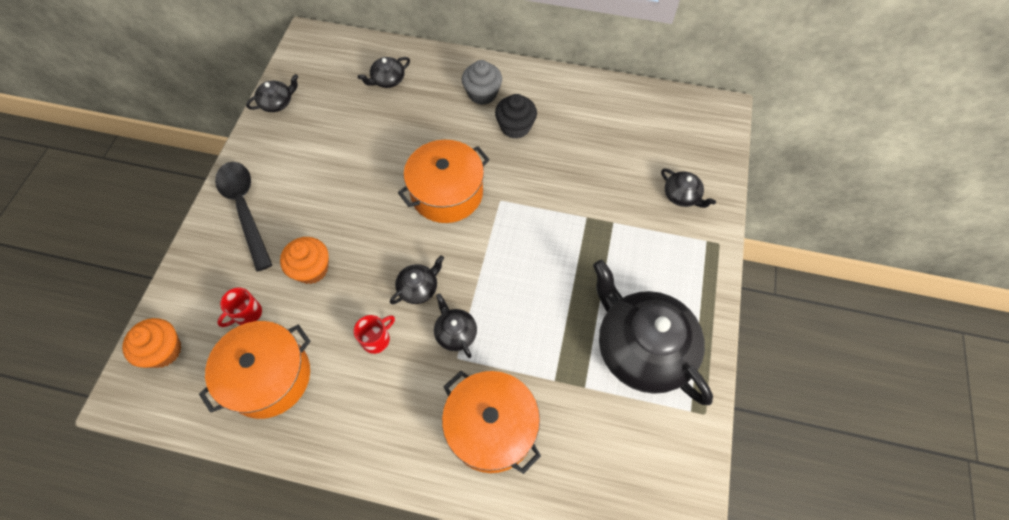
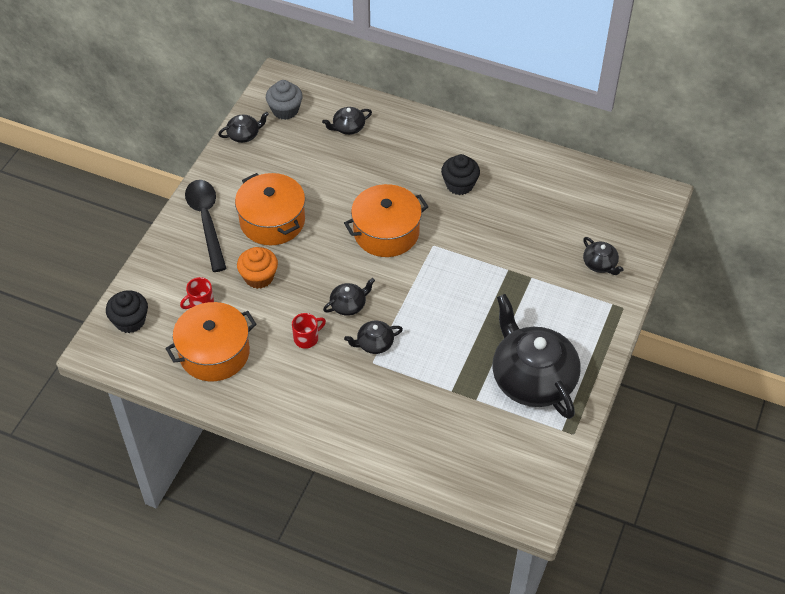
camera: 10 degrees right, 10 degrees down
(163, 350) = (130, 321): orange cupcake -> black cupcake
(455, 333) = (374, 343): black teapot -> black teapot turned 90 degrees counterclockwise
(482, 94) = (434, 151): grey cupcake -> grey cupcake (285, 110)
(491, 427) = (392, 416): orange pot -> orange pot (272, 221)

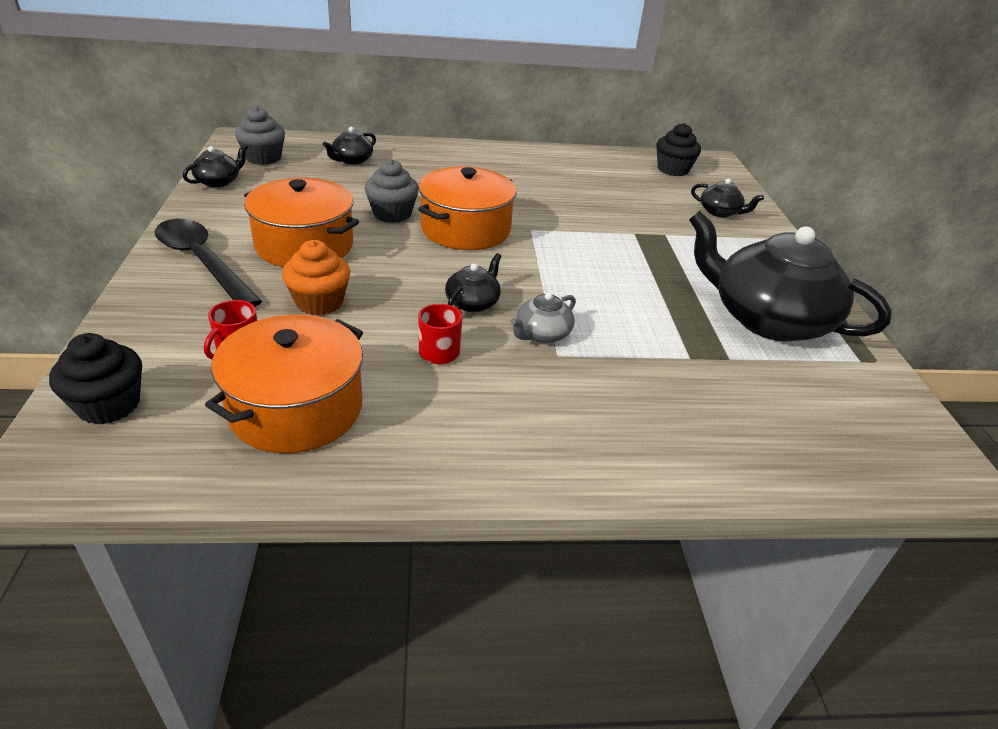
camera: 30 degrees left, 15 degrees down
(344, 202) = (392, 214): none -> grey cupcake
(374, 343) = (542, 334): black teapot -> grey teapot
(459, 185) = (516, 181): black cupcake -> black cupcake (673, 170)

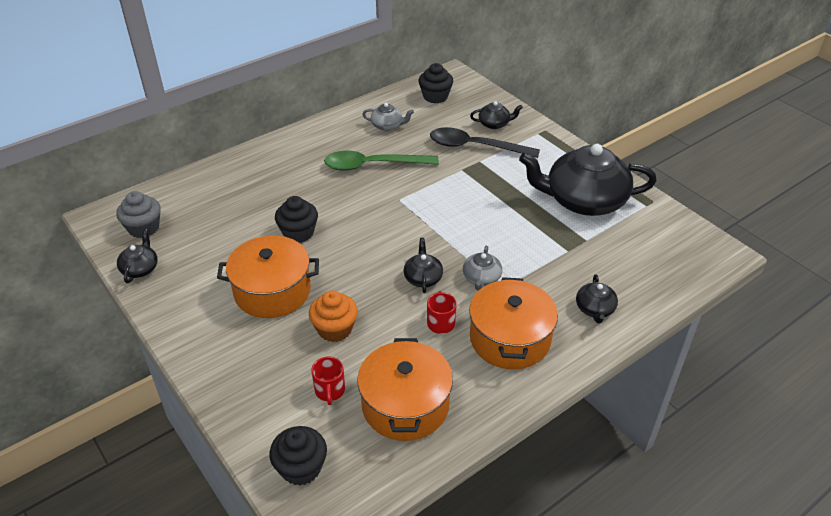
camera: 30 degrees left, 5 degrees up
(202, 262) = (223, 342): black spoon -> black spoon (475, 147)
(352, 160) = (213, 196): black teapot -> black teapot (595, 309)
(392, 214) = (298, 233): grey cupcake -> black cupcake
(465, 229) = (359, 221): orange pot -> orange pot (510, 339)
(537, 195) = (373, 165): none -> green spoon
(591, 172) = (387, 125): none -> grey teapot

